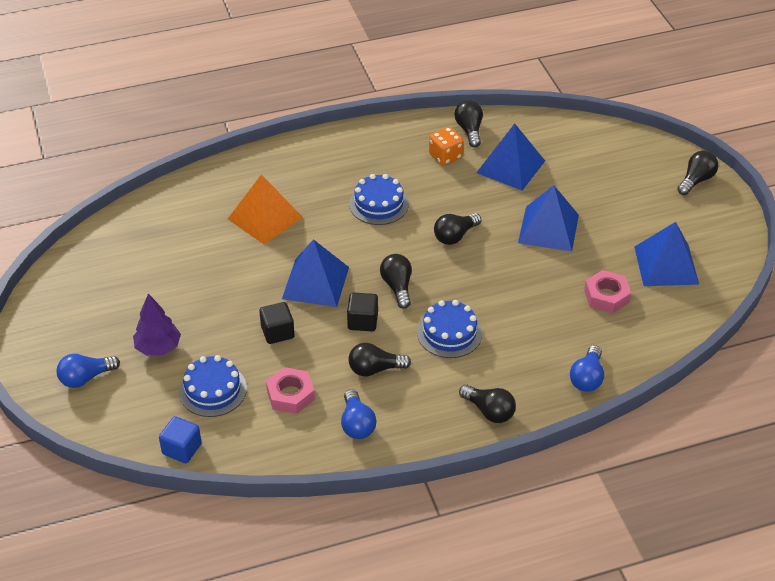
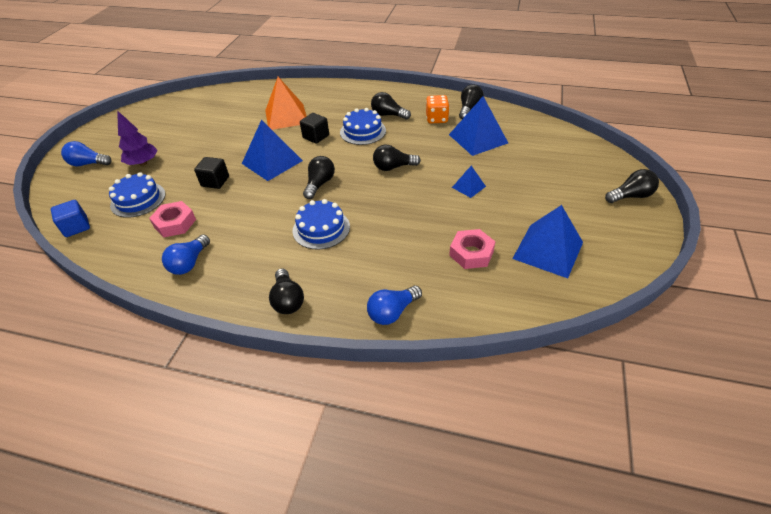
camera: 35 degrees right, 0 degrees up
(362, 321) = (273, 196): black cube -> black cube (316, 137)
(375, 369) = (244, 231): black light bulb -> black light bulb (388, 115)
(548, 228) = (468, 187): blue pyramid -> blue pyramid, size x0.51

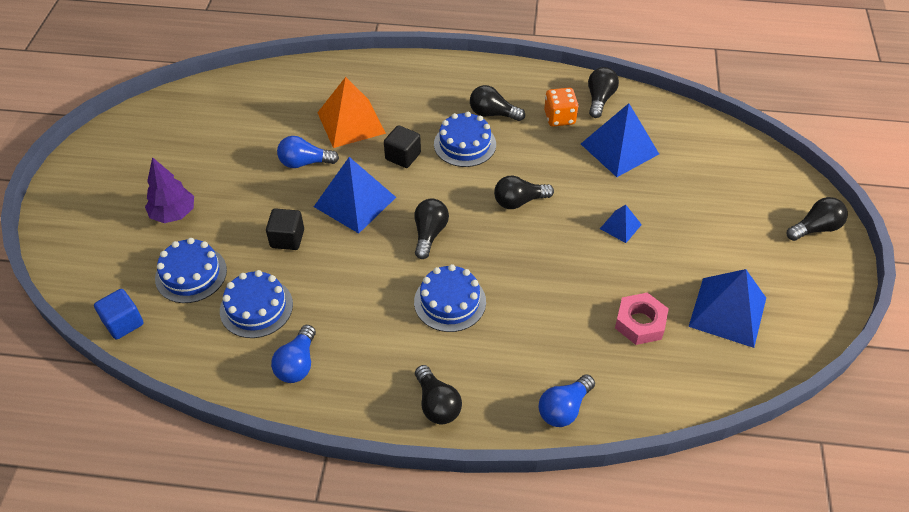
camera: 10 degrees left, 5 degrees up
(88, 164) = (93, 220): blue light bulb -> blue light bulb (304, 163)
(175, 223) = (256, 307): pink nut -> blue cake

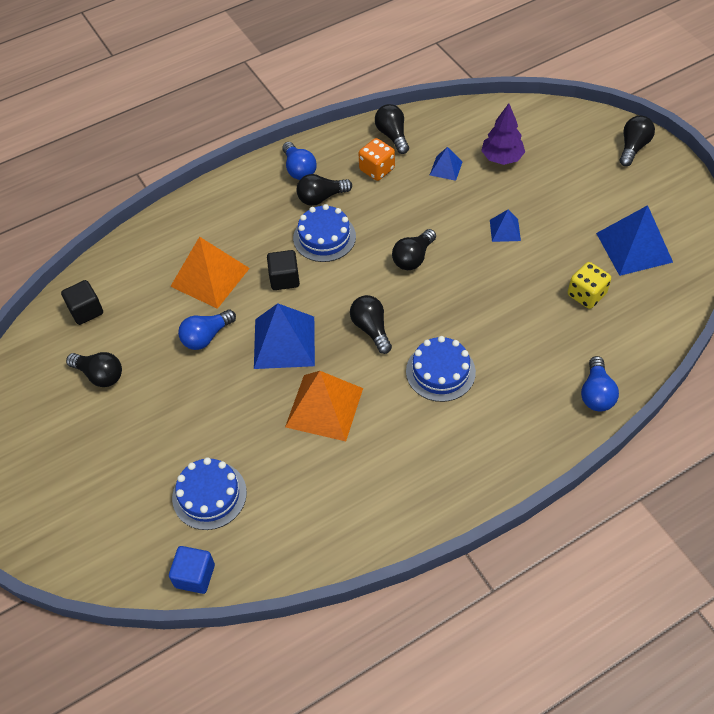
camera: 35 degrees left, 5 degrees up
(173, 214) = (136, 456): purple tree -> purple tree (502, 158)
(256, 307) = (295, 482): blue cake -> none
(287, 238) = (260, 410): black cube -> black cube (86, 311)
(297, 364) = (375, 502): blue light bulb -> blue light bulb (299, 169)
(334, 268) = (324, 407): none -> orange pyramid
(437, 404) = (509, 455): black light bulb -> black light bulb (100, 375)
(619, 149) = (446, 168): blue pyramid -> blue pyramid, size x0.51
(640, 323) = (586, 295): pink nut -> yellow dice

